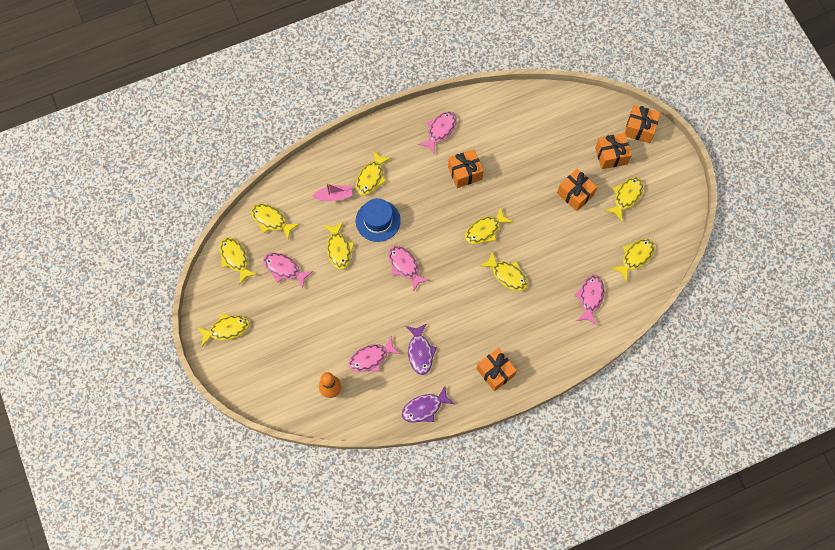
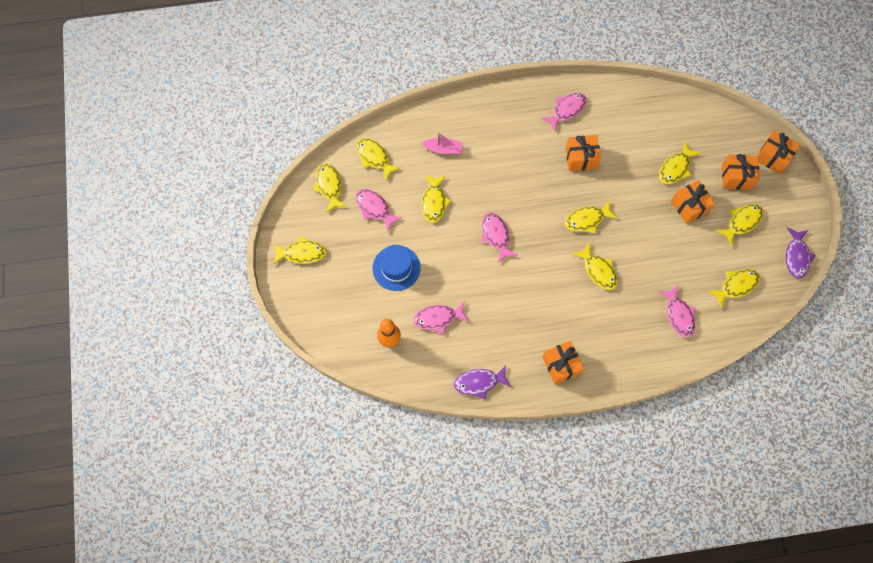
camera: 15 degrees right, 0 degrees up
(371, 177) = (485, 139): yellow fish -> yellow fish (675, 168)
(378, 220) = (480, 184): blue hat -> blue hat (396, 268)
(420, 352) = (489, 325): purple fish -> purple fish (796, 256)
(590, 297) = (678, 315): pink fish -> pink fish turned 135 degrees clockwise

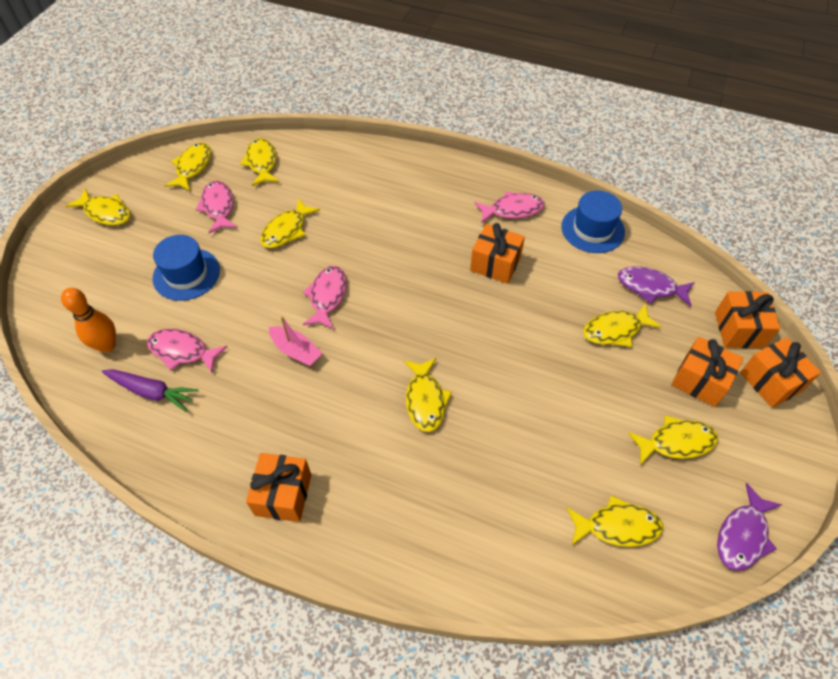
camera: 30 degrees right, 15 degrees down
(442, 352) = (152, 392): none -> purple carrot
(443, 149) = (340, 186): pink boat -> pink boat (296, 351)
(479, 382) = (161, 455): purple fish -> purple fish (650, 287)
(587, 220) = (454, 333): yellow fish -> none
(624, 100) = (592, 229): none -> blue hat
(678, 315) = (500, 520): pink fish -> none
(689, 206) = (607, 384): orange gift -> orange gift (739, 330)

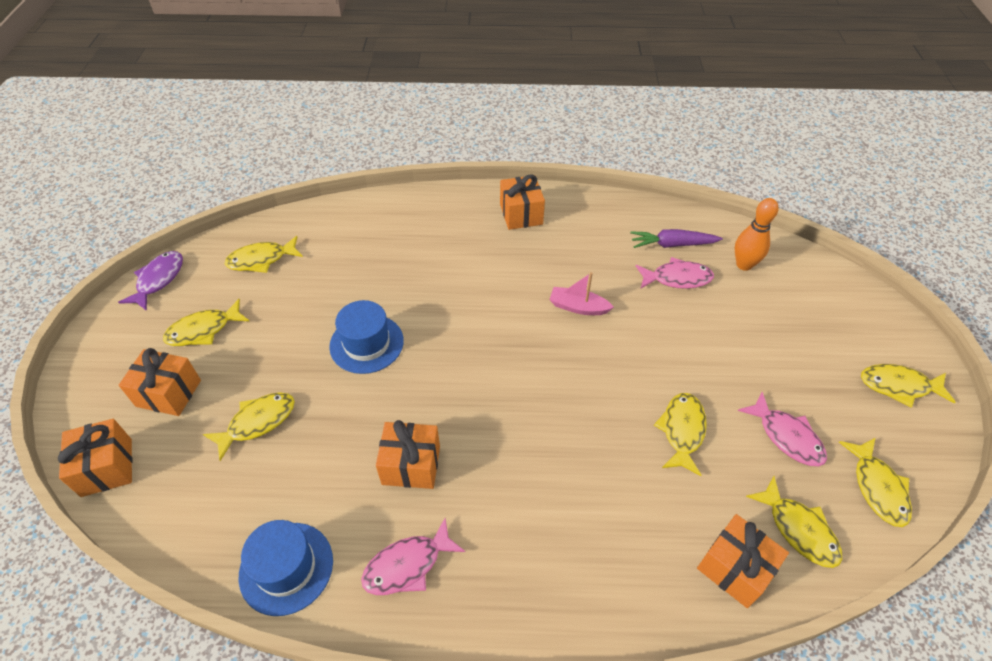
camera: 160 degrees right, 5 degrees down
(186, 274) = (741, 345): blue hat -> blue hat (366, 343)
(327, 296) = (583, 366): pink fish -> none
(425, 400) = (440, 301): yellow fish -> none
(650, 287) = (210, 494): purple fish -> none
(770, 381) = (89, 414): orange gift -> orange gift (735, 568)

